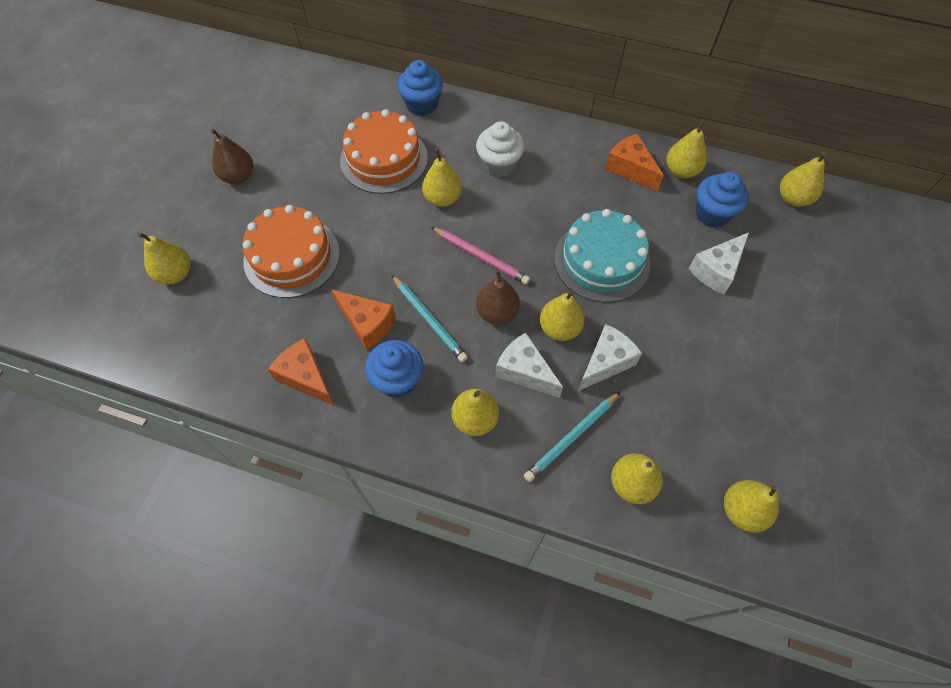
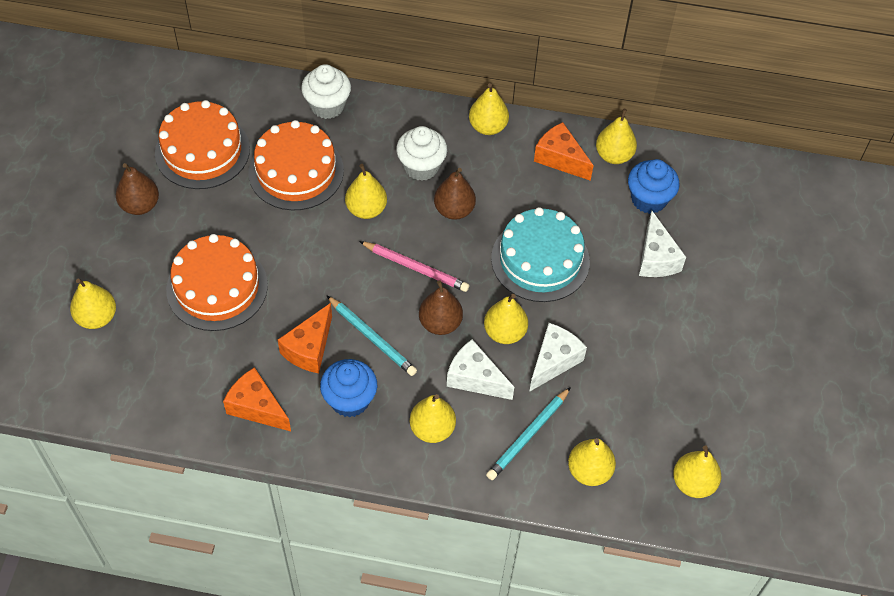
camera: 10 degrees left, 5 degrees down
(303, 134) = (202, 151): none -> orange cake
(367, 324) = (309, 348): orange cheese -> orange cheese turned 90 degrees clockwise
(422, 105) = (327, 106): blue cupcake -> white cupcake
(524, 207) = (454, 210): none -> brown pear
(716, 270) = (656, 258): white cheese -> white cheese turned 45 degrees counterclockwise
(793, 198) = (729, 175): yellow pear -> yellow pear (487, 127)

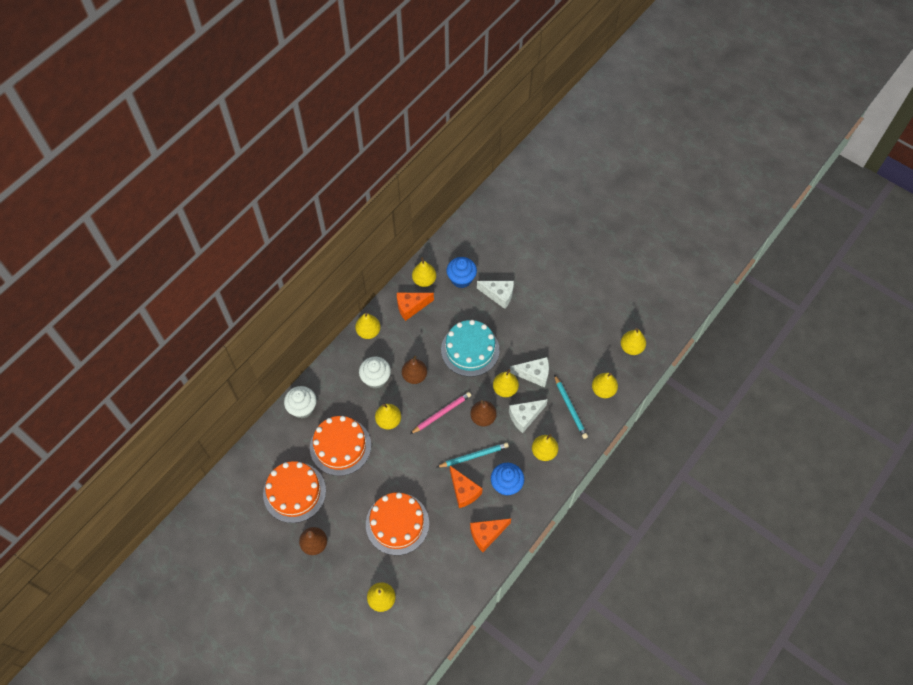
camera: 60 degrees left, 5 degrees up
(554, 361) = (534, 374): white cheese -> white cheese turned 120 degrees clockwise

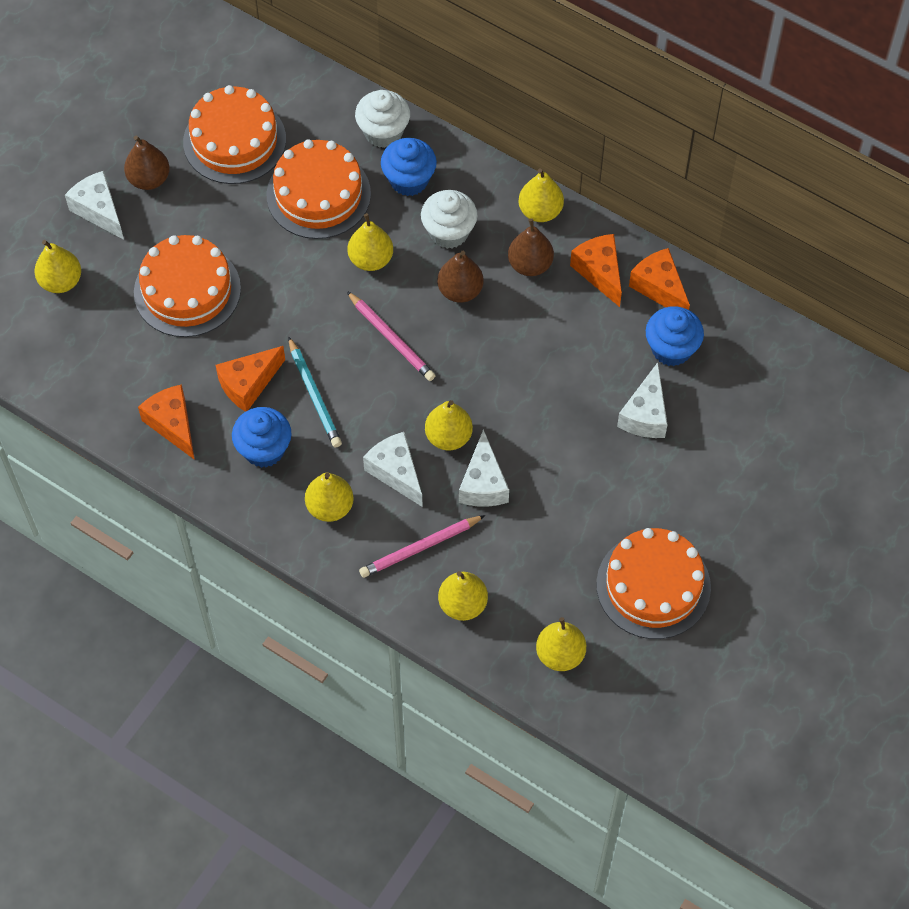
camera: 85 degrees right, 0 degrees up
(333, 575) = (99, 211): none -> white cheese
(338, 397) = (409, 180): none -> blue cupcake
(424, 280) = (659, 288): yellow pear -> orange cheese
(470, 350) = (522, 374): turquoise cake -> none
(483, 418) = (388, 404): brown pear -> brown pear (530, 264)
(570, 408) = (420, 548): turquoise pencil -> pink pencil
(595, 302) = (653, 585): none -> orange cake

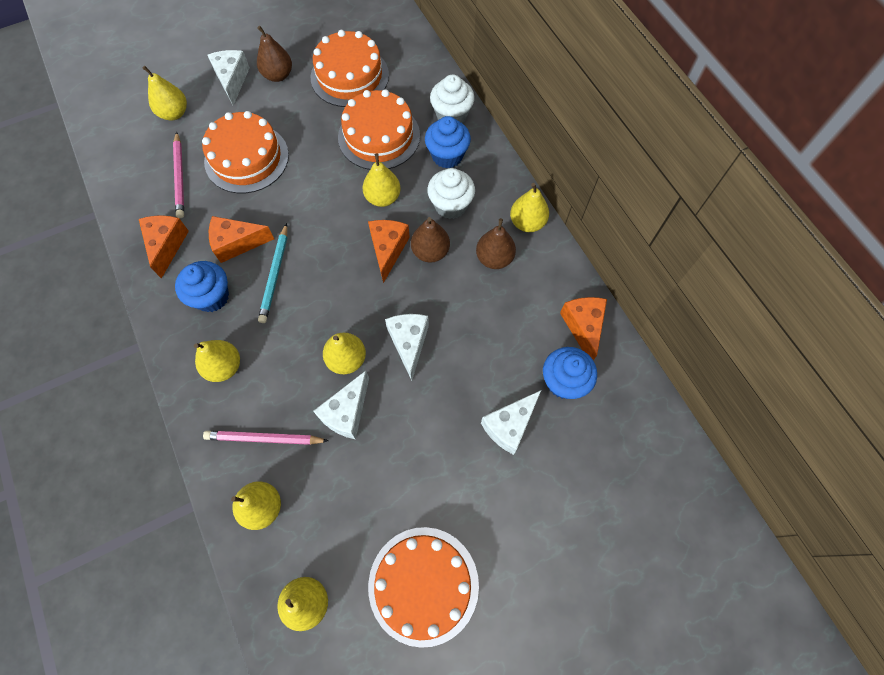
camera: 30 degrees right, 5 degrees up
(391, 339) = (357, 262): pink pencil -> pink pencil (180, 177)
(396, 472) = (289, 366): white cheese -> white cheese (409, 343)
(599, 272) = (543, 291): orange cheese -> orange cheese (388, 250)

